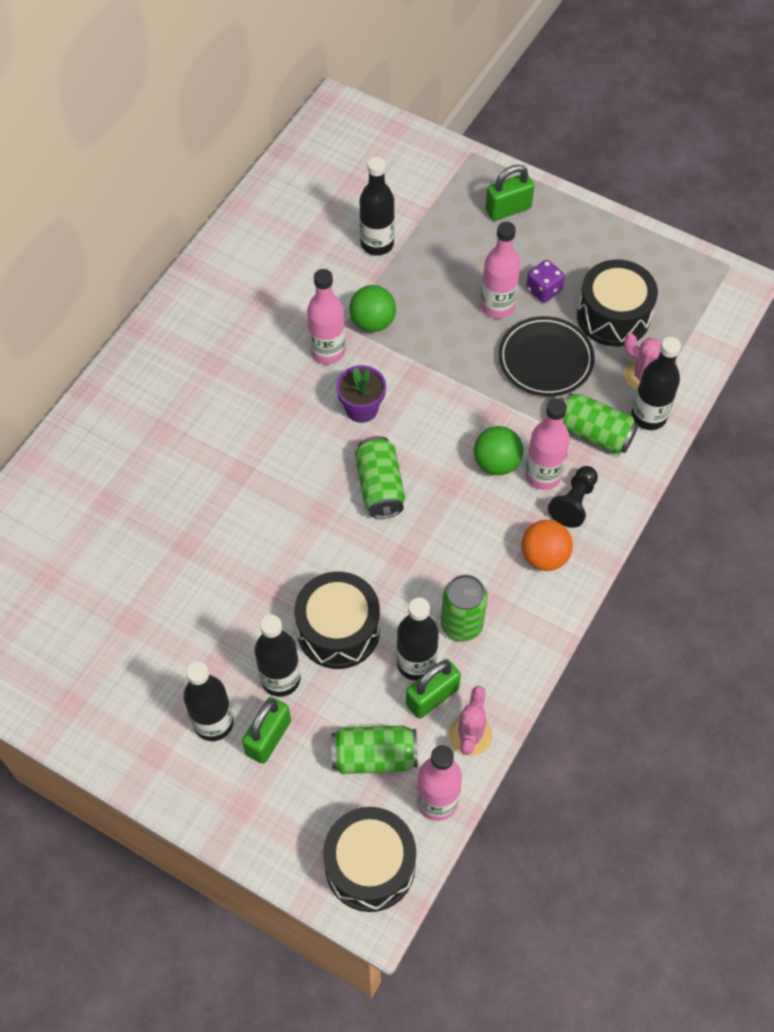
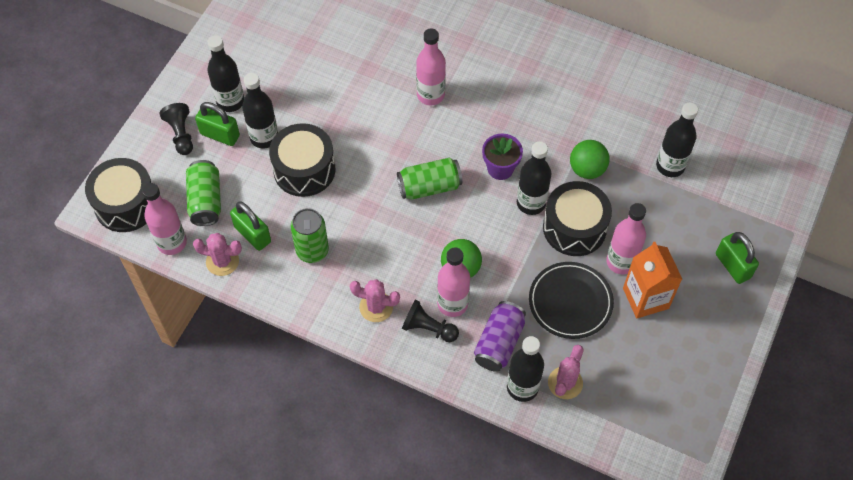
camera: 85 degrees right, 0 degrees up
(260, 791) = (181, 134): none -> black pawn
(328, 351) = (552, 140): pink bottle -> pink bottle (430, 95)
(416, 663) = (279, 222): black bottle -> black bottle (531, 203)
(543, 290) = (645, 298): purple dice -> orange carton
(544, 556) = (376, 307): orange ball -> pink cactus
(594, 433) = (499, 343): green can -> purple can
(613, 316) = (627, 357): black drum -> black drum (574, 228)

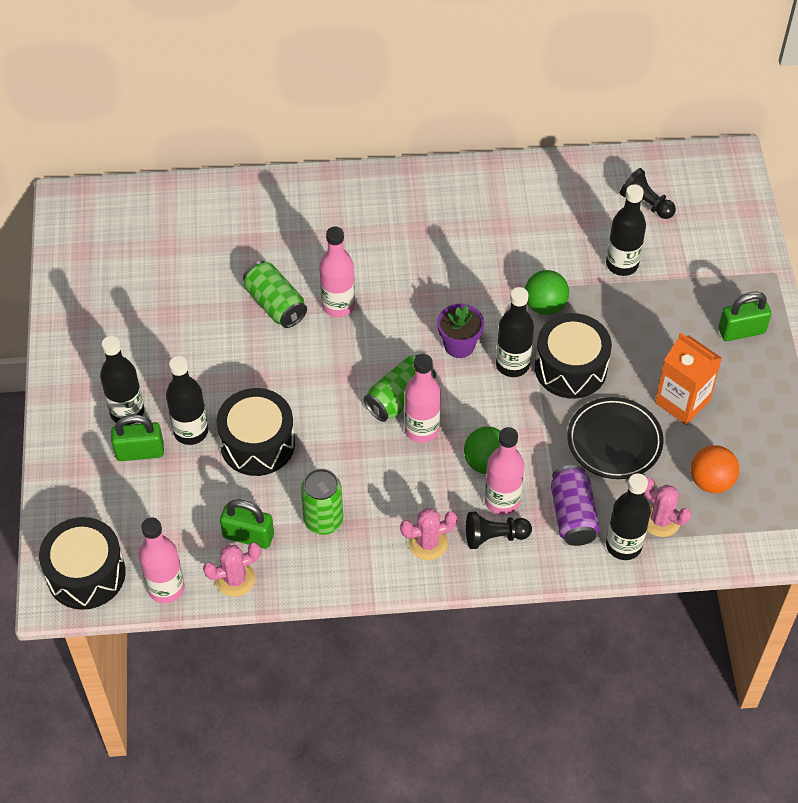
camera: 30 degrees left, 5 degrees down
(181, 134) = (95, 472): black pawn -> black pawn (646, 203)
(206, 200) = (173, 526): green can -> green can (275, 304)
(565, 383) = (661, 520): pink cactus -> pink cactus turned 45 degrees counterclockwise
(621, 262) = (636, 379): pink bottle -> pink bottle (421, 429)
(626, 373) = (711, 481): none -> orange ball
(733, 266) = (741, 331): green padlock -> green padlock turned 45 degrees counterclockwise

